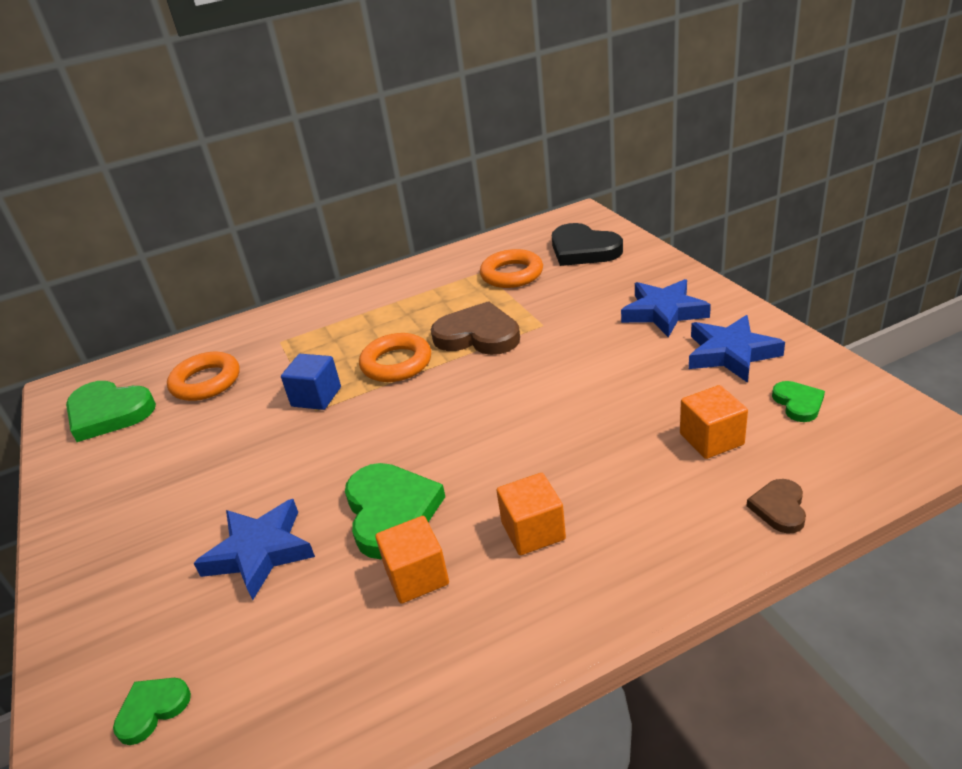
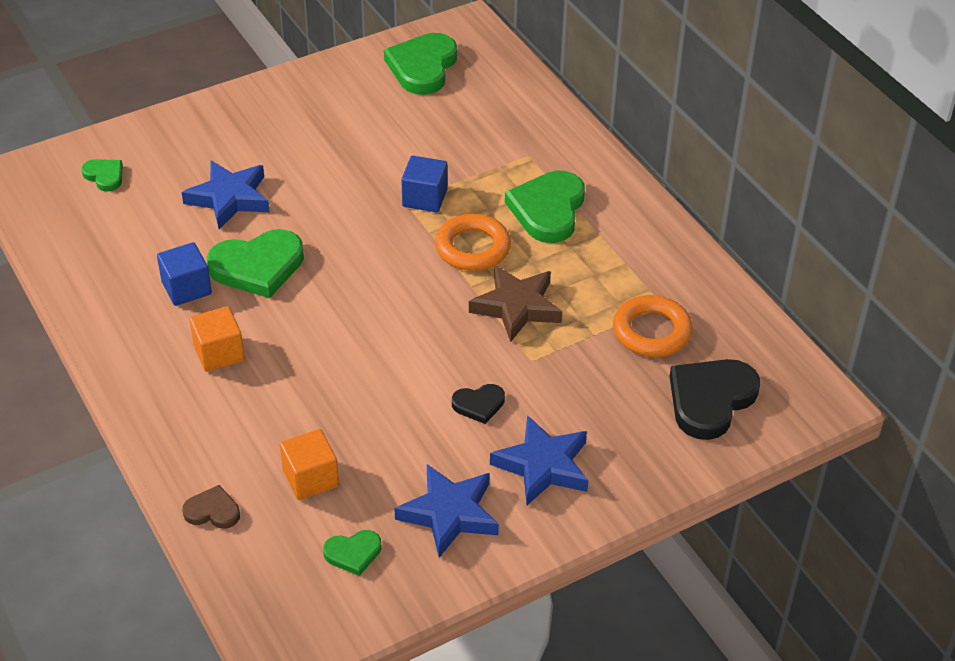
camera: 80 degrees right, 10 degrees up
(206, 382) = (462, 118): orange ring -> none
(357, 327) = (548, 210): none -> green heart
(417, 576) = (186, 288): orange cube -> blue cube
(478, 335) = (516, 307): brown heart -> brown star
(598, 347) = (479, 404): none -> black heart

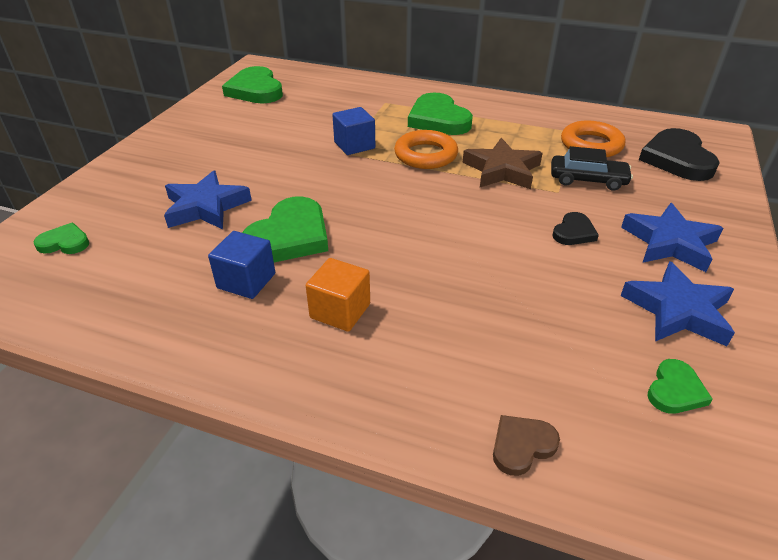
camera: 40 degrees left, 5 degrees down
(310, 478) = (552, 356): orange cube -> none
(579, 366) = (587, 180): none -> black car

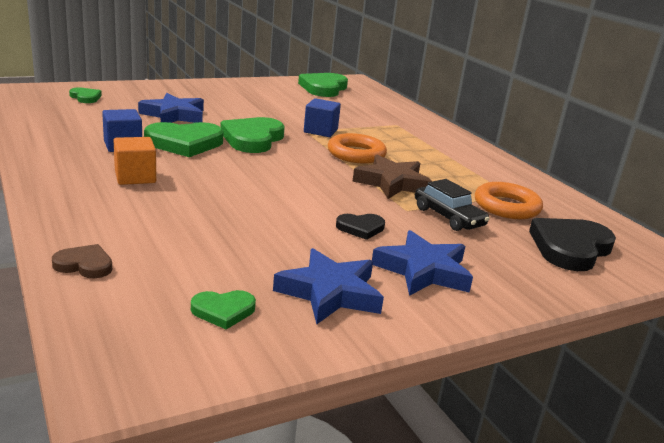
camera: 40 degrees right, 15 degrees down
(438, 119) = (413, 145): green heart -> green heart (252, 139)

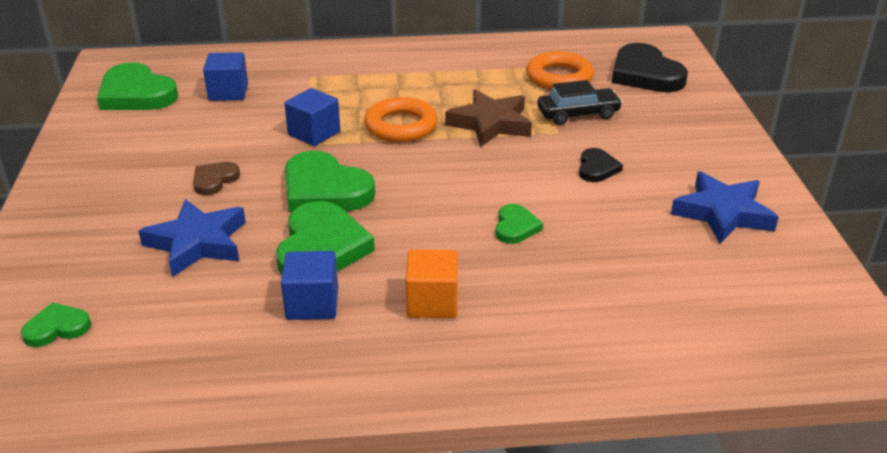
camera: 65 degrees left, 10 degrees up
(84, 265) = (668, 358): brown heart -> brown heart (214, 180)
(223, 311) = (756, 277): green heart -> green heart (515, 227)
(349, 106) = (228, 92): none -> blue cube
(423, 271) = (684, 156): blue star -> none

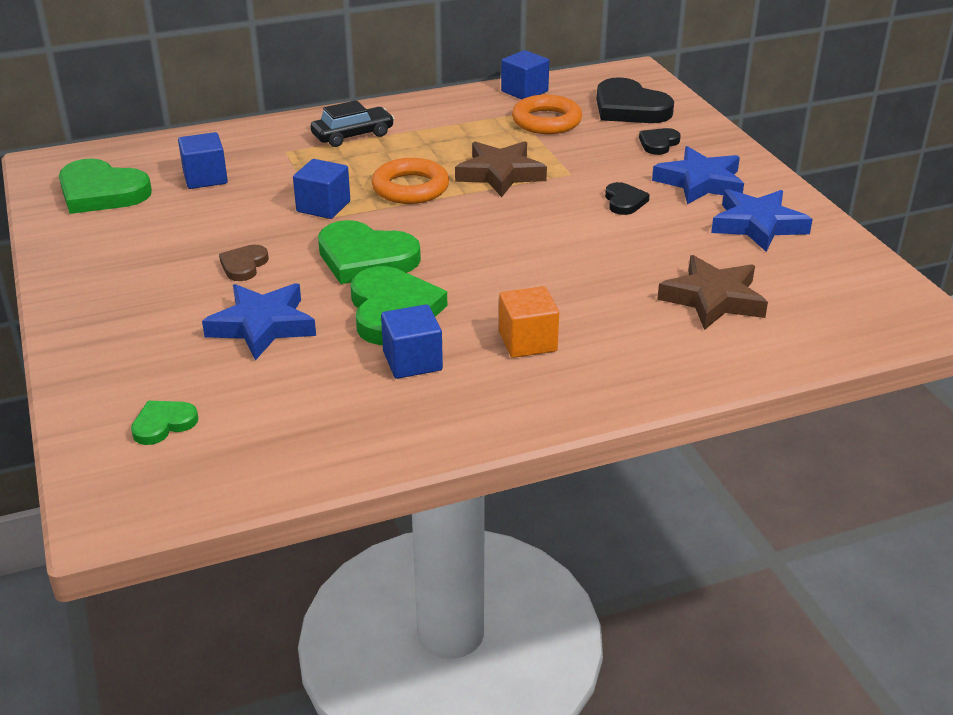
camera: 15 degrees left, 0 degrees up
(515, 227) = (573, 265): green heart -> none
(552, 46) = (524, 91): none -> blue cube
(578, 114) = (582, 154): black car -> black car (353, 135)
(641, 287) = (713, 299): none -> brown star
(658, 113) = (658, 143): none -> black heart
(682, 159) = (700, 182): none -> blue star

